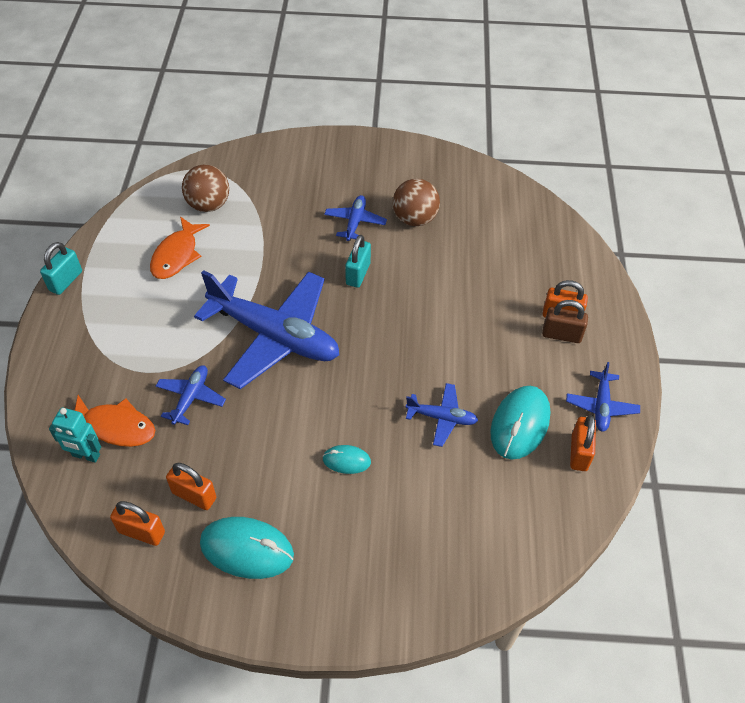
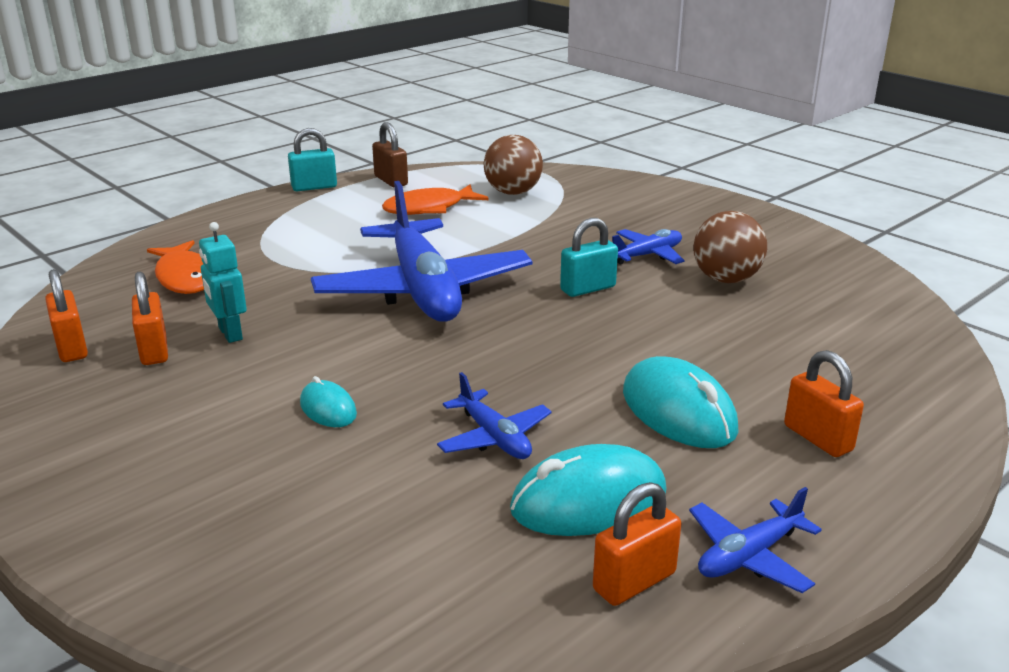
camera: 45 degrees right, 25 degrees down
(86, 455) = (132, 281): turquoise robot -> turquoise robot (229, 334)
(191, 398) = (275, 291): blue plane -> none
(247, 549) = (119, 413): turquoise mouse -> turquoise mouse (678, 411)
(561, 335) = (789, 455): brown padlock -> brown padlock (391, 181)

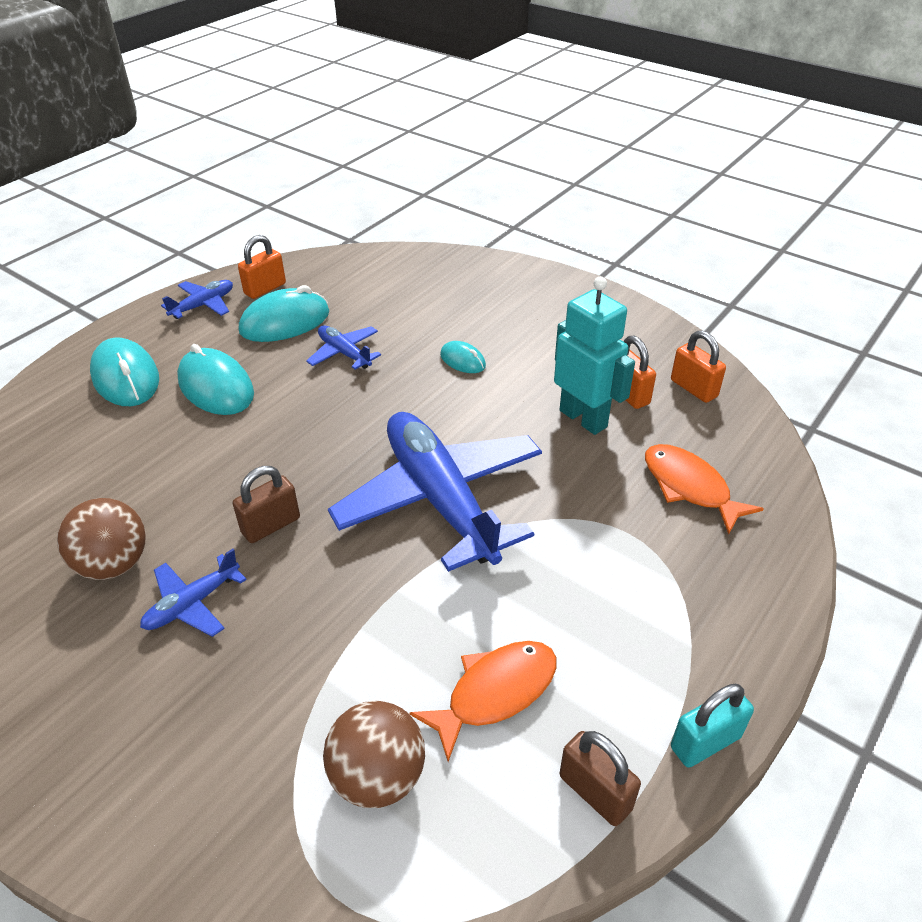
camera: 170 degrees right, 15 degrees up
(229, 334) = (583, 418): turquoise robot -> turquoise robot, size x1.59
(588, 288) = (271, 525): turquoise padlock -> brown padlock
(818, 438) = (126, 378): orange padlock -> turquoise mouse

